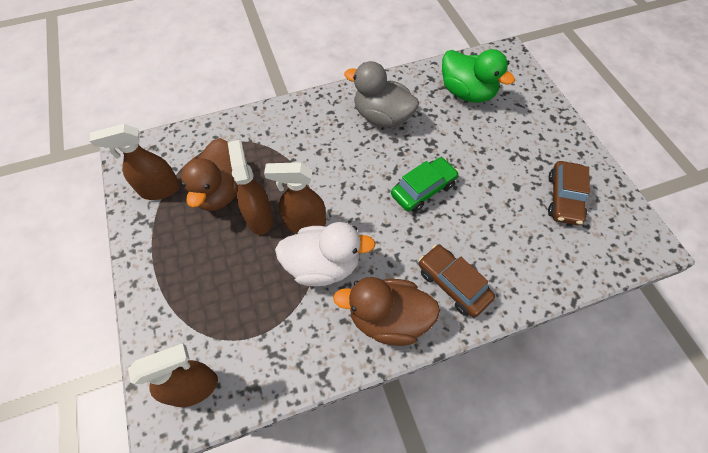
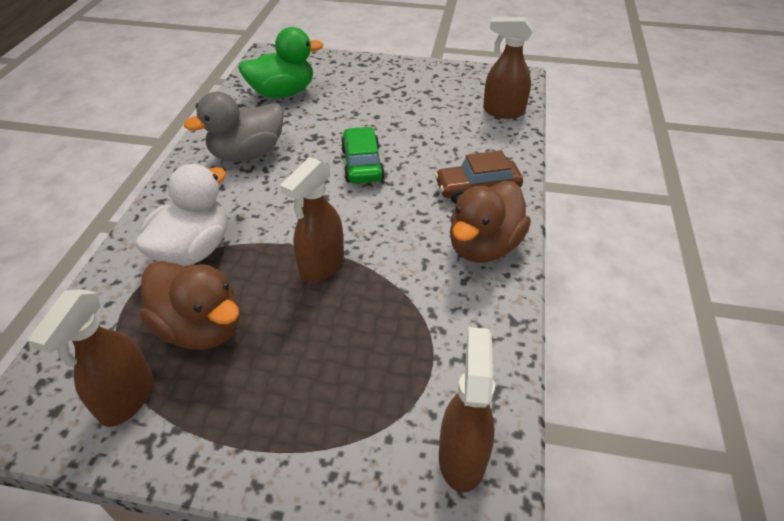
camera: 60 degrees left, 15 degrees down
(259, 217) = (276, 303): brown spray bottle -> brown spray bottle (503, 111)
(323, 265) = (387, 271): white duck -> white duck (194, 250)
(564, 198) = (444, 95): brown car -> none

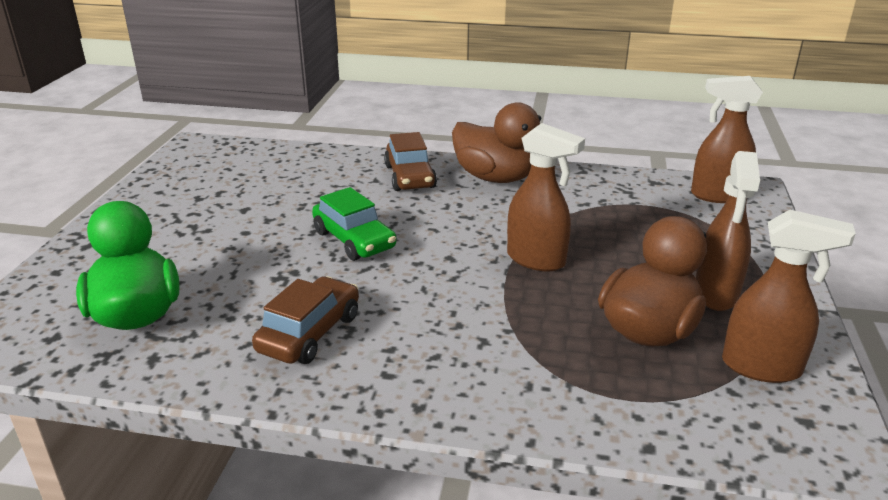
camera: 90 degrees left, 15 degrees down
(194, 250) = (525, 355): white duck -> none
(247, 154) = (310, 333): grey duck -> brown car
(362, 164) = (354, 240): green car -> green car turned 120 degrees counterclockwise
(503, 111) = (268, 157): brown spray bottle -> brown spray bottle (715, 294)

